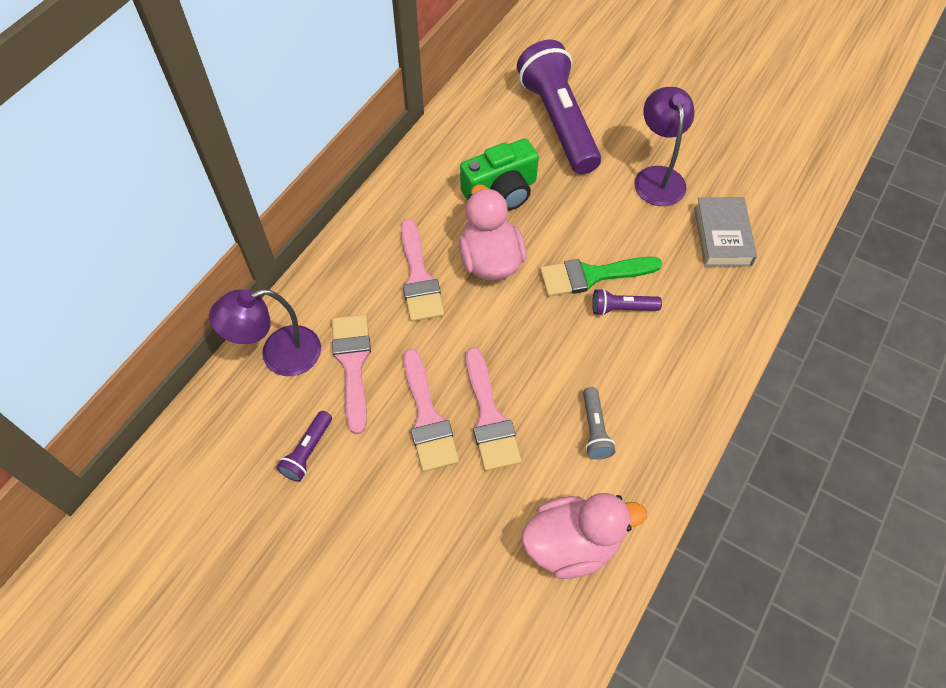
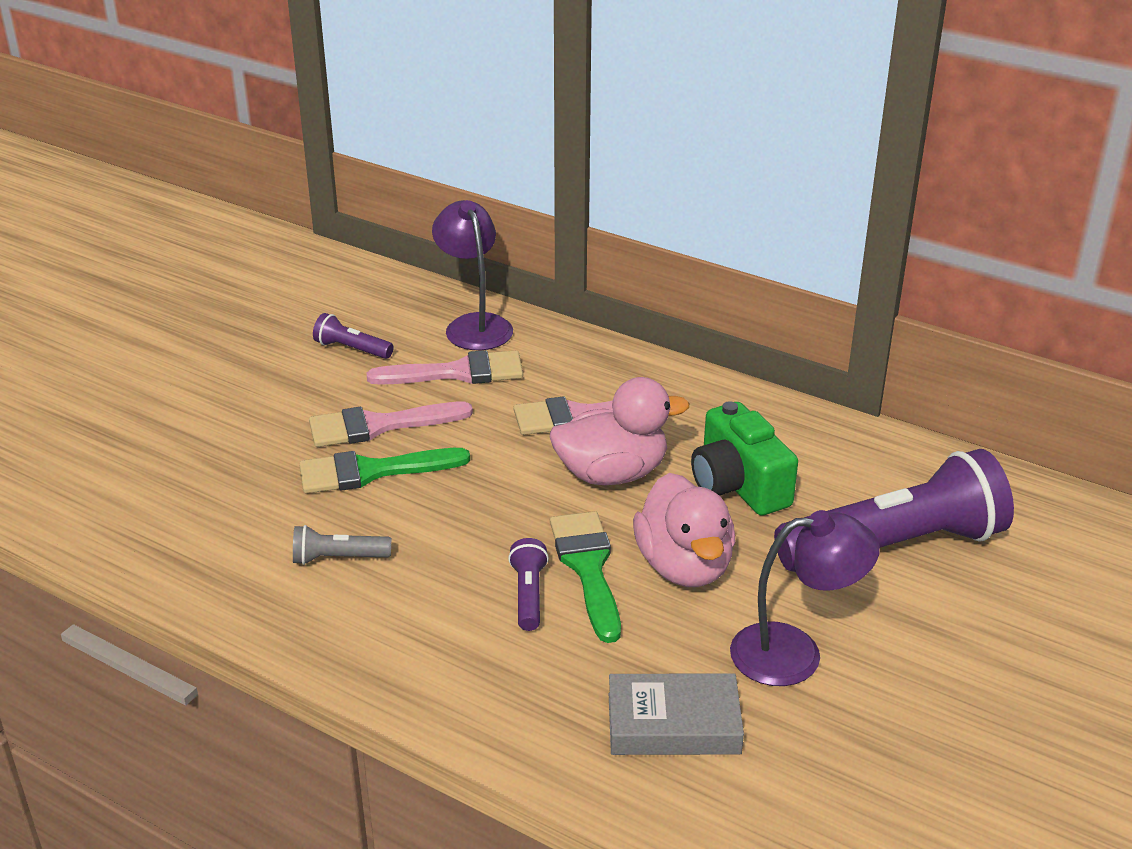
camera: 90 degrees right, 25 degrees down
(489, 417) = (371, 471): pink brush -> green brush
(572, 544) = (190, 532): pink duck -> pink duck (684, 566)

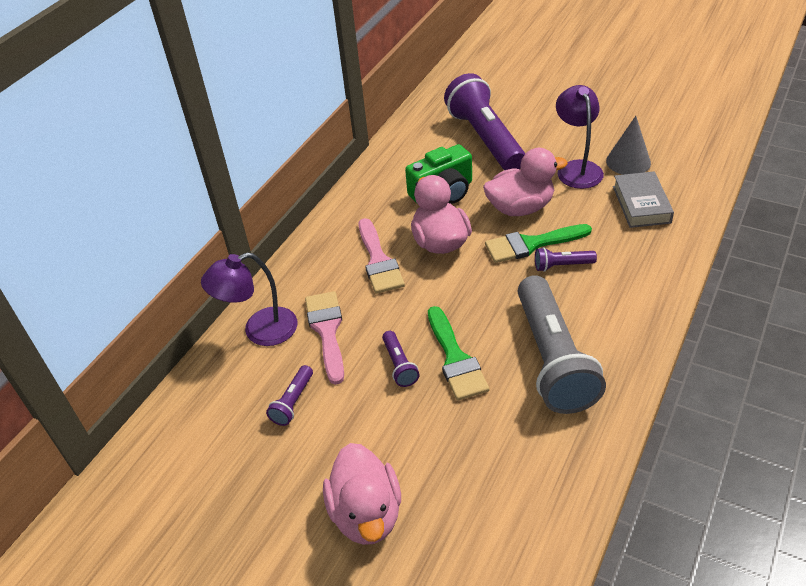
camera: 90 degrees left, 10 degrees up
(177, 395) = (366, 514): none -> pink duck
(338, 558) = (552, 359): grey flashlight -> grey flashlight, size x2.37
(378, 426) = (399, 365): pink brush -> purple flashlight
(814, 732) = (628, 161): none -> grey cone

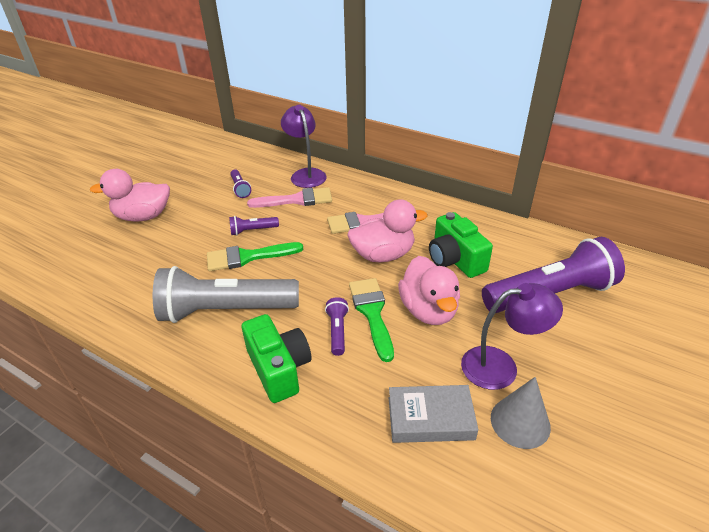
camera: 90 degrees right, 5 degrees down
(293, 402) = (240, 189): purple flashlight -> purple flashlight turned 135 degrees counterclockwise
(620, 300) = (279, 369): none -> green camera

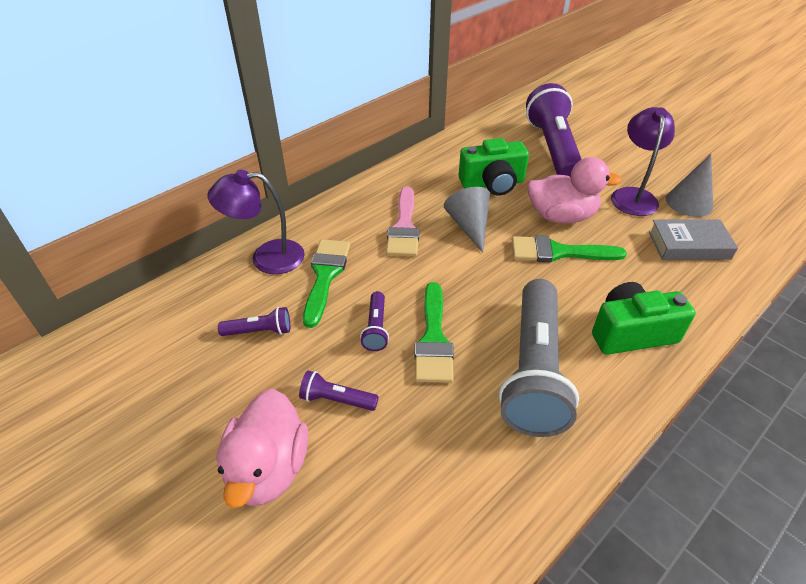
camera: 75 degrees left, 5 degrees up
(297, 200) = (325, 275): pink brush -> green brush
(337, 331) = (581, 281): purple flashlight -> purple flashlight (336, 399)
(383, 255) = (469, 226): pink duck -> grey cone
(430, 418) = (689, 245): grey book -> grey book turned 75 degrees clockwise

